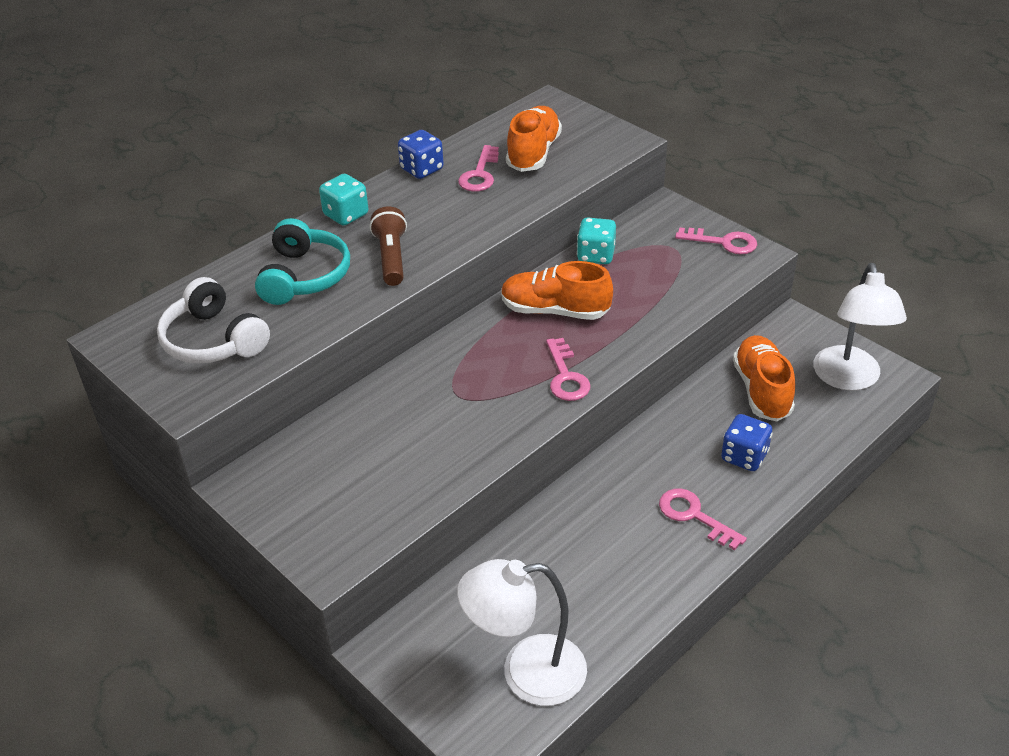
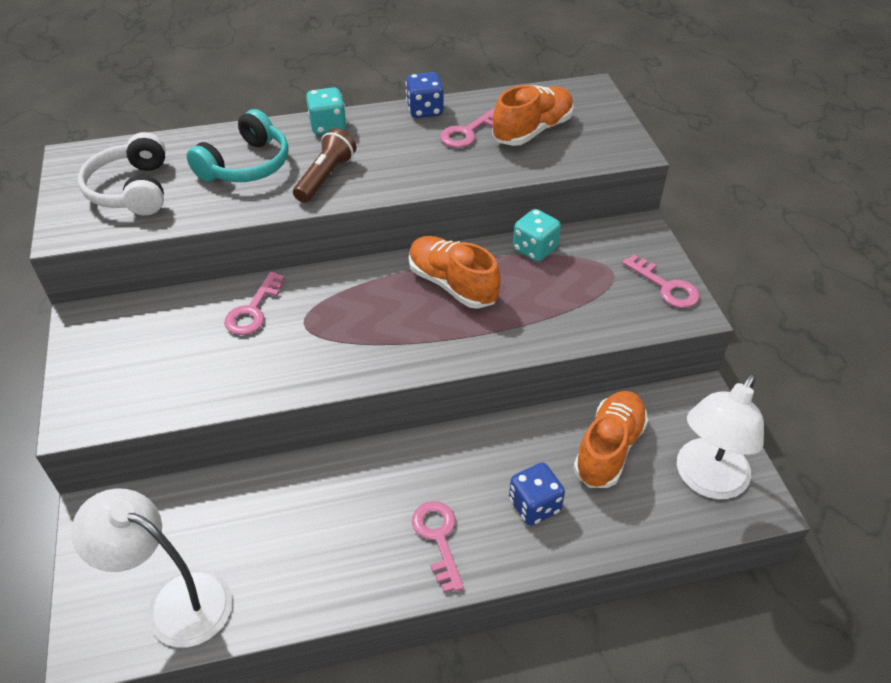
camera: 30 degrees right, 5 degrees up
(566, 376) = (405, 349): pink key -> pink key (253, 310)

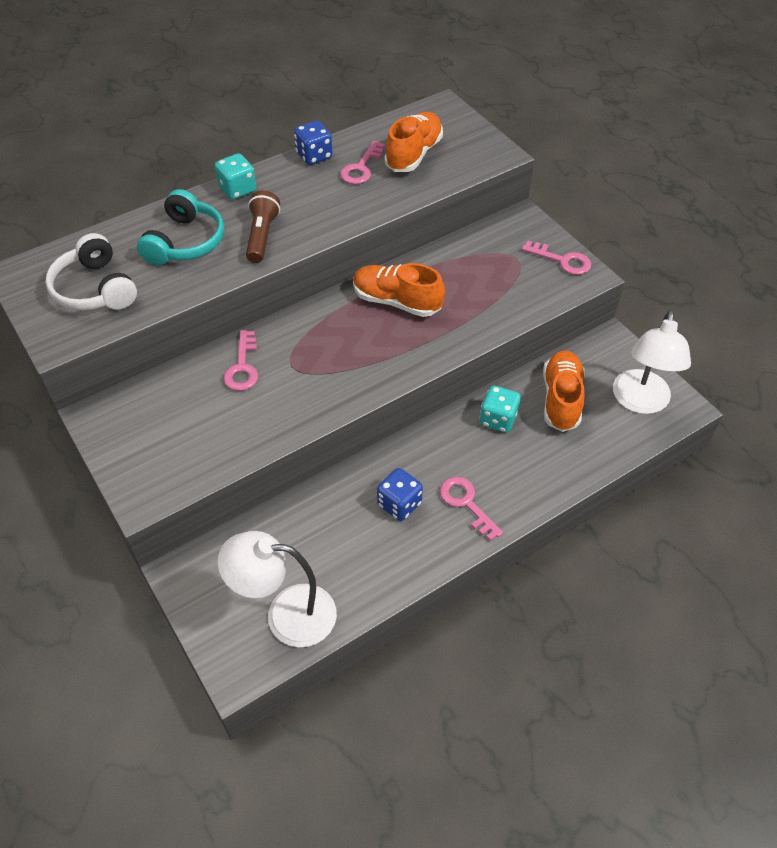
camera: 20 degrees left, 5 degrees up
(534, 249) = (448, 255): turquoise dice -> turquoise dice (498, 419)
(534, 505) = (526, 457): blue dice -> blue dice (399, 504)

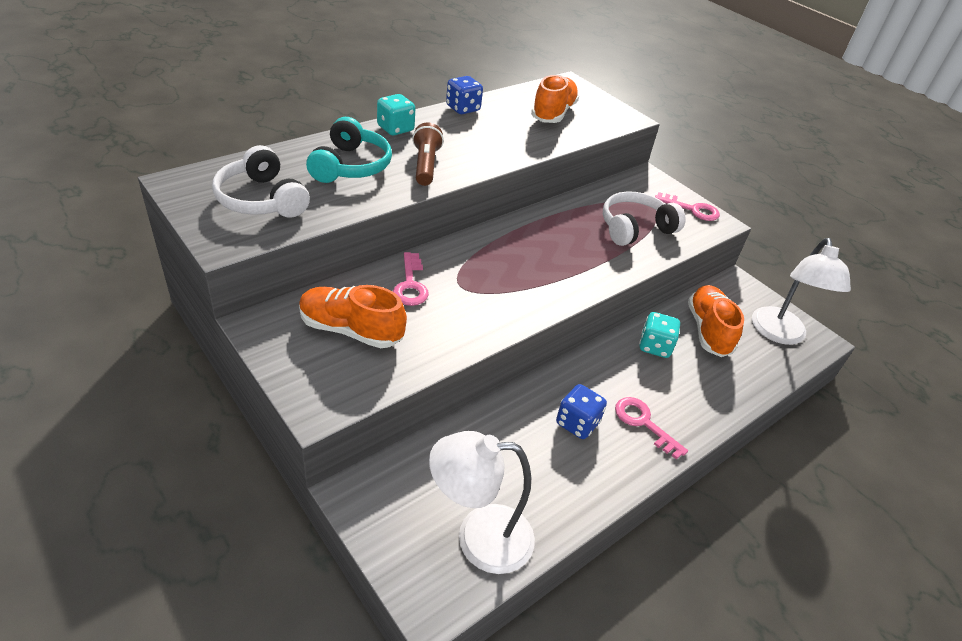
camera: 10 degrees left, 10 degrees down
(361, 168) = (508, 120): pink key -> none
(396, 301) = (551, 235): orange shoe -> orange shoe (351, 330)
(490, 288) = (635, 228): none -> white headphones

